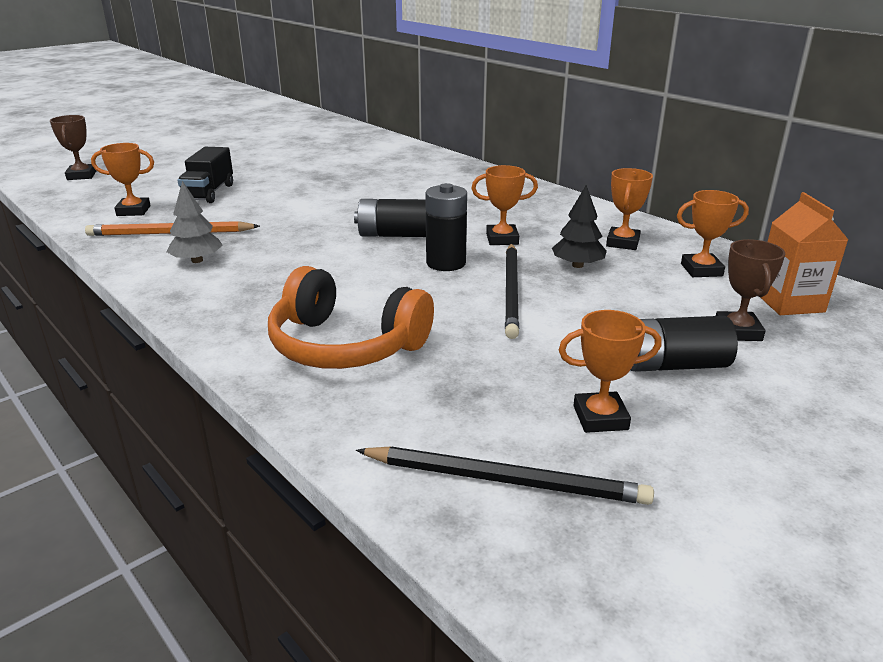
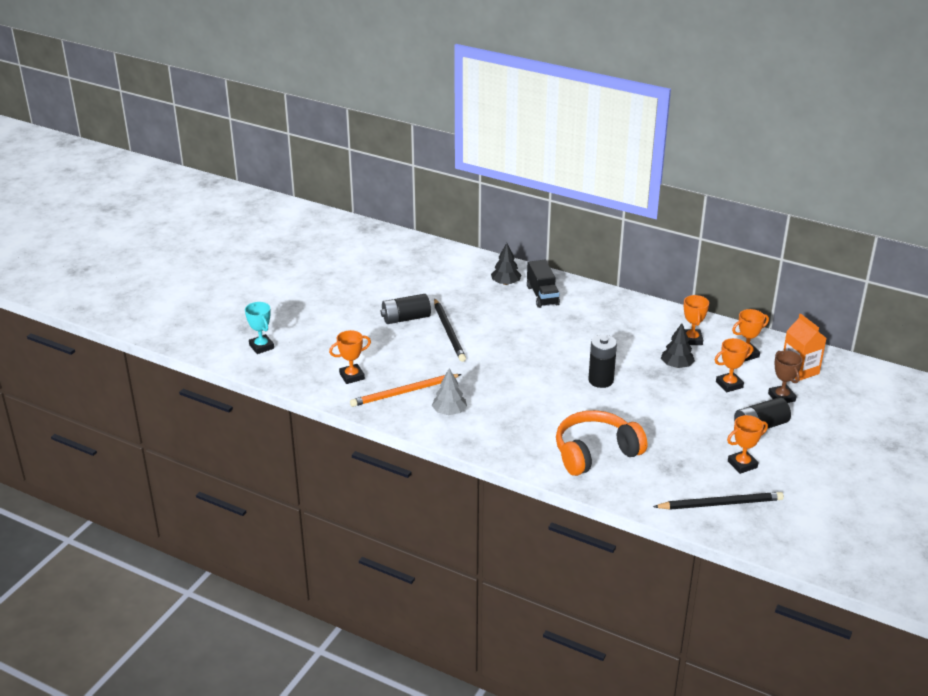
camera: 20 degrees left, 5 degrees up
(81, 175) = (261, 346): brown trophy -> turquoise trophy
(209, 193) = (383, 346): black truck -> black truck (542, 295)
(346, 345) = (595, 452): orange headphones -> orange headphones turned 150 degrees clockwise
(394, 235) = (550, 362): black battery -> black battery (406, 318)
(418, 165) = (505, 283): none -> black tree
(502, 239) = (619, 352): orange trophy -> orange trophy (729, 384)
(511, 291) = (653, 395): black pencil -> black pencil (449, 332)

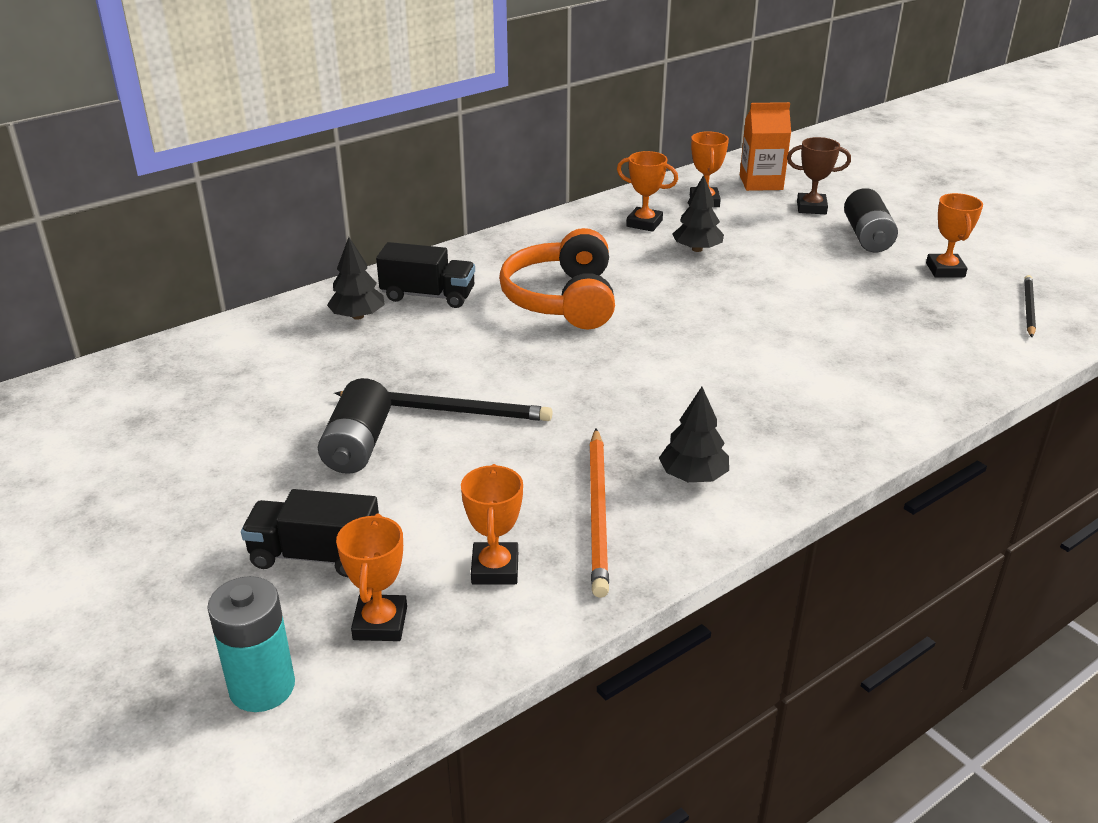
camera: 65 degrees left, 0 degrees up
(261, 346) = (262, 687): turquoise trophy -> turquoise battery
(332, 333) = (316, 556): none -> black truck
(449, 412) = (693, 476): grey tree -> black tree
(595, 452) = (877, 367): orange headphones -> orange headphones (562, 300)
(601, 380) = (694, 312): black battery -> none
(720, 504) = (1028, 308): black pencil -> black pencil, size x0.64
(729, 384) = (764, 229): orange trophy -> orange trophy (380, 623)

